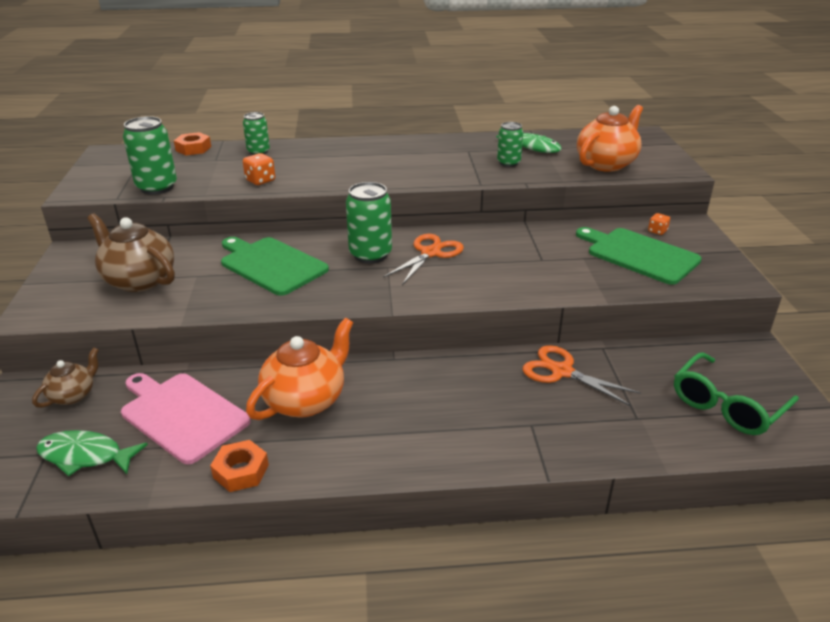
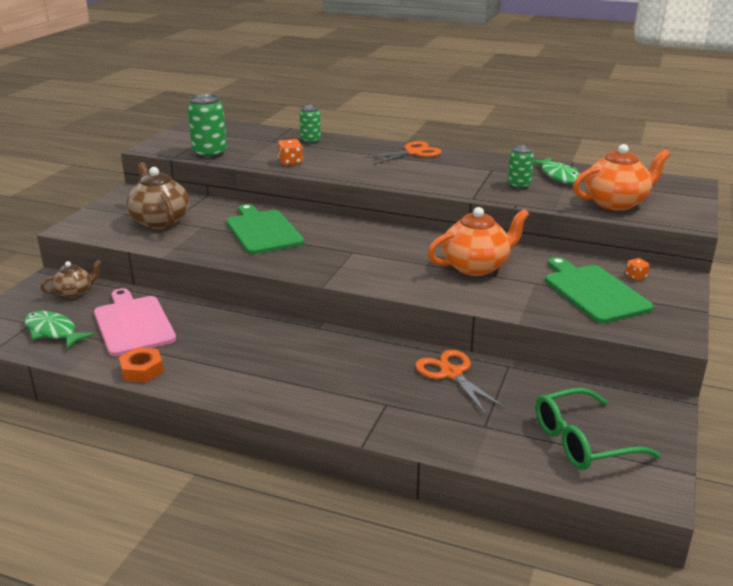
camera: 25 degrees right, 5 degrees down
(193, 148) = (263, 130): orange nut -> none
(306, 400) = (226, 338): orange teapot -> orange teapot (476, 266)
(370, 254) = (347, 240): green can -> none
(430, 253) = (399, 249): orange scissors -> orange scissors (413, 153)

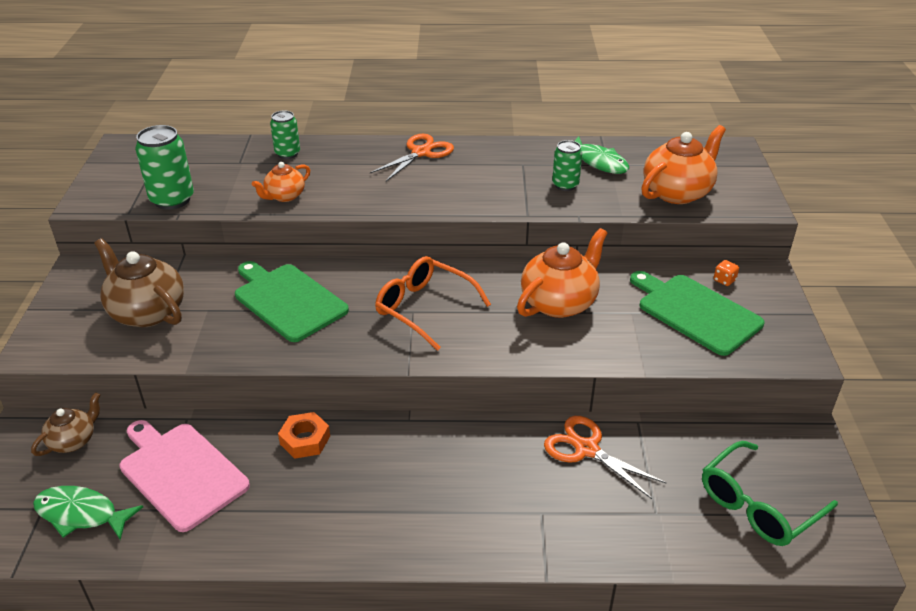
camera: 20 degrees left, 10 degrees up
(142, 370) = (234, 544): orange nut -> orange nut (305, 440)
(290, 162) = (284, 196): orange dice -> orange teapot
(362, 252) = (424, 308): none -> orange glasses

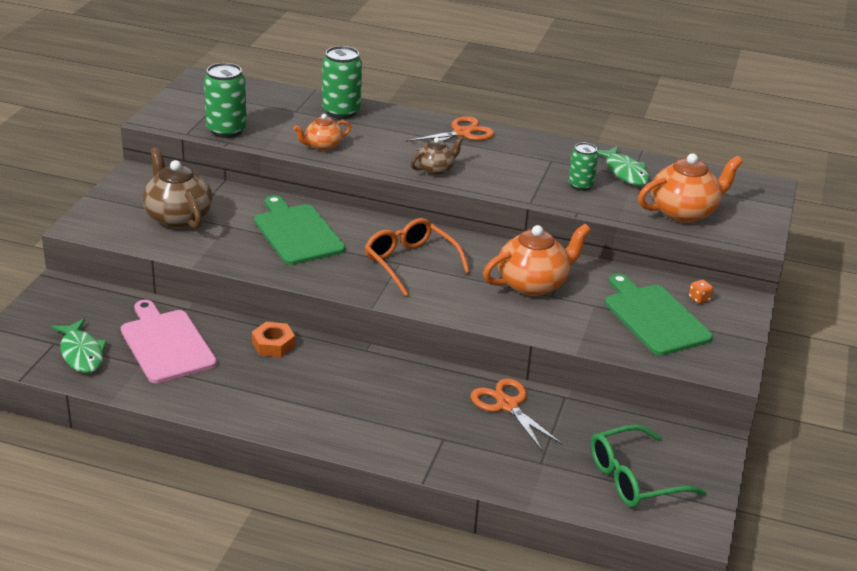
camera: 15 degrees right, 5 degrees down
(73, 441) = (91, 303): brown teapot -> brown teapot (436, 169)
(81, 514) = (81, 353): green fish -> green fish turned 150 degrees counterclockwise
(287, 153) = (341, 111): green can -> green can, size x1.61

